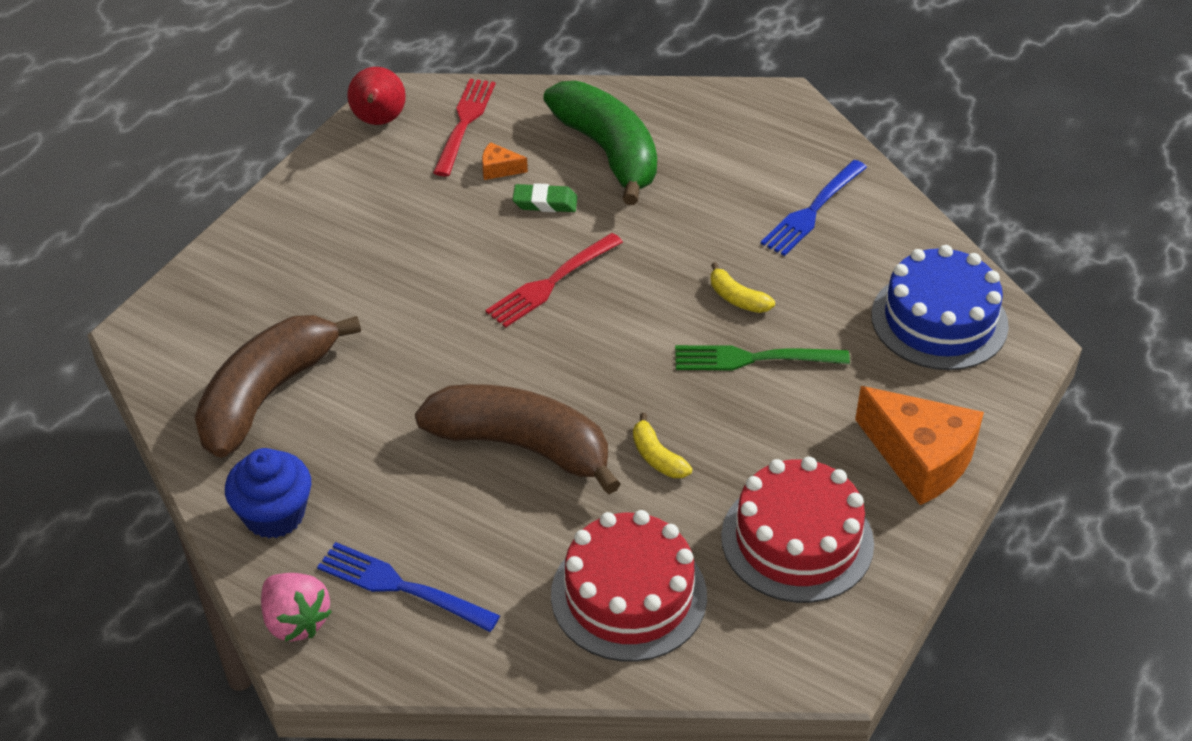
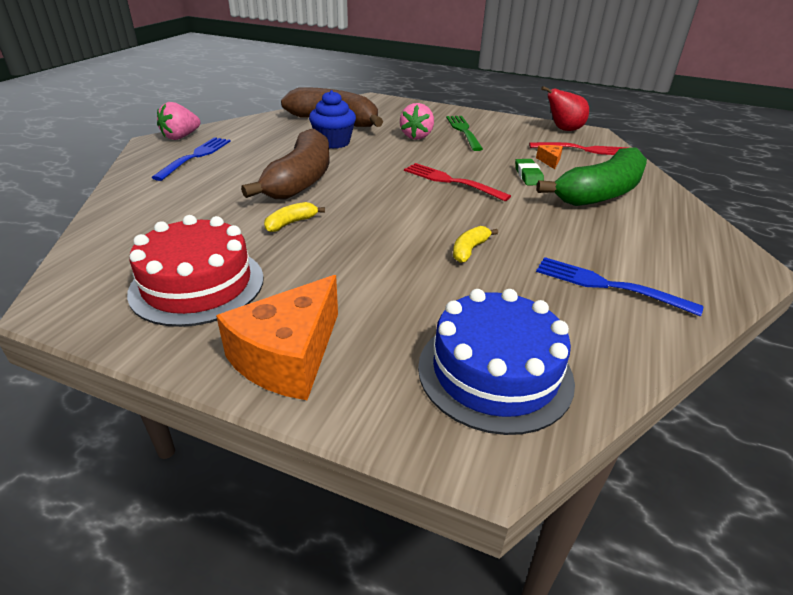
camera: 80 degrees right, 10 degrees down
(274, 515) = (252, 128): blue cupcake -> blue cupcake (333, 142)
(368, 294) = (417, 136): none -> pink strawberry
(629, 595) = (165, 218): red cake -> none
(753, 358) = (401, 259): green fork -> green fork (463, 131)

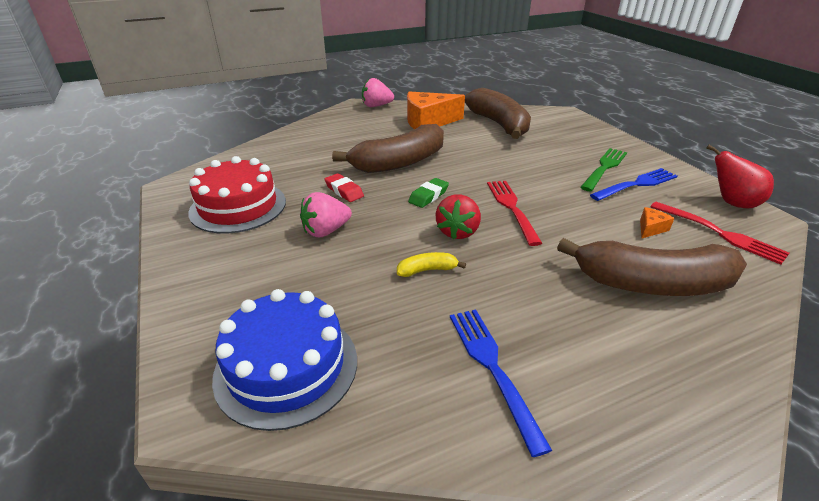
camera: 45 degrees right, 0 degrees up
(195, 157) = (363, 123): blue fork -> blue fork (636, 184)
(288, 356) = (207, 275): orange cheese -> orange cheese (428, 122)
(291, 223) = (344, 191): yellow banana -> red eraser
(333, 142) = (470, 141): blue cupcake -> none
(417, 136) = (549, 158): pink strawberry -> pink strawberry (326, 231)
(443, 213) = (458, 232): none -> red strawberry
(528, 176) = (598, 233): green eraser -> green eraser (428, 196)
(600, 193) = (651, 284): green banana -> brown banana

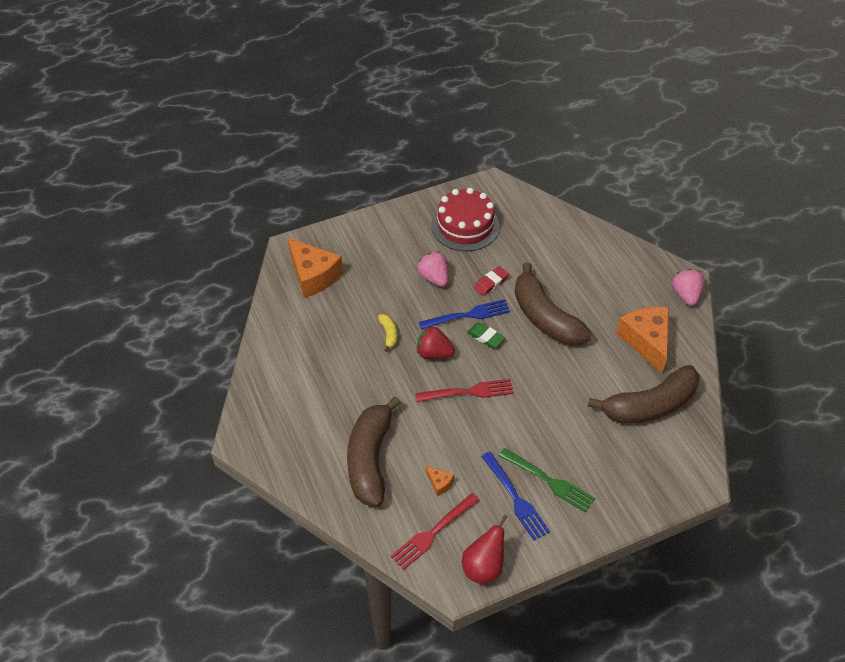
camera: 90 degrees right, 15 degrees up
(286, 367) = (313, 276): blue cake -> orange cheese
(492, 368) = (305, 360): blue fork -> blue fork (468, 315)

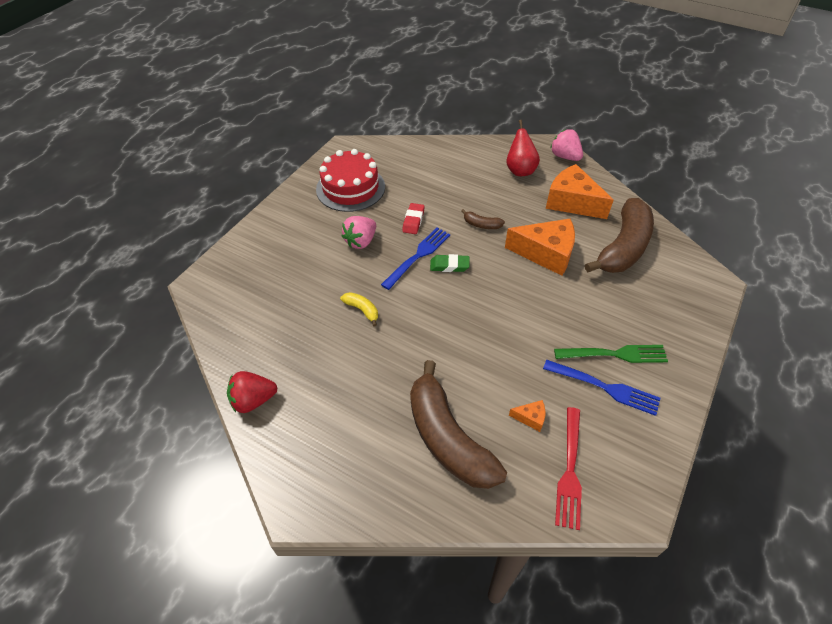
camera: 35 degrees left, 0 degrees up
(313, 276) = (243, 297): orange cheese -> orange cheese (546, 253)
(434, 278) = (361, 241): pink strawberry -> pink strawberry turned 75 degrees counterclockwise
(434, 353) = (418, 304): red strawberry -> red strawberry (253, 400)
(468, 392) = (478, 319): red fork -> none
(483, 567) = (642, 471): red pear -> red pear (520, 170)
(545, 317) = (481, 225): brown banana -> brown banana, size x0.41

